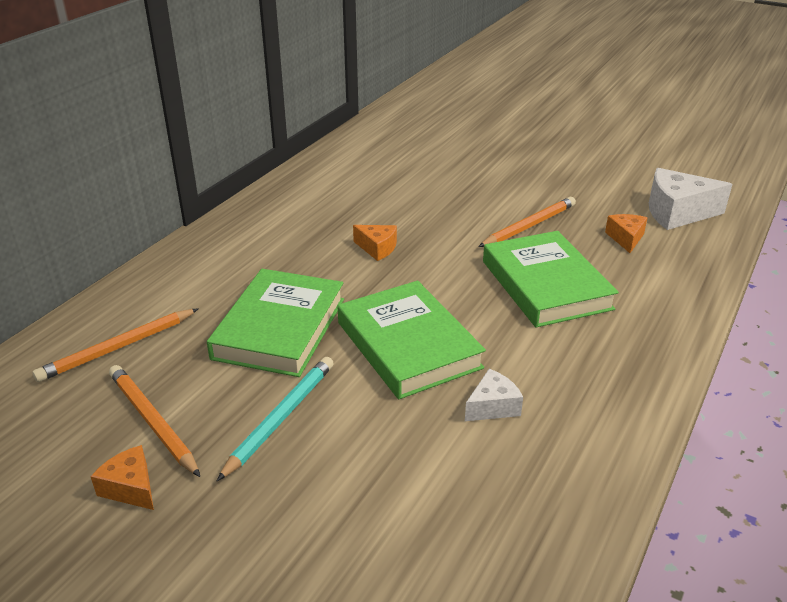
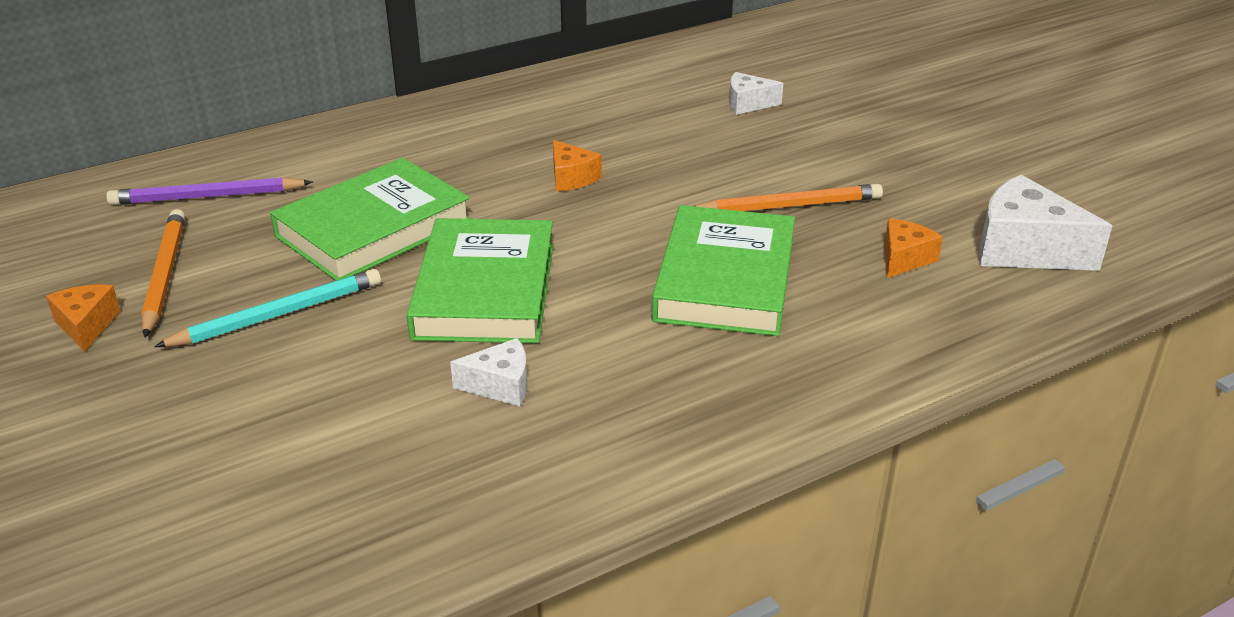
camera: 30 degrees right, 0 degrees up
(118, 348) = (207, 197): orange pencil -> purple pencil
(432, 167) = (748, 104): none -> white cheese

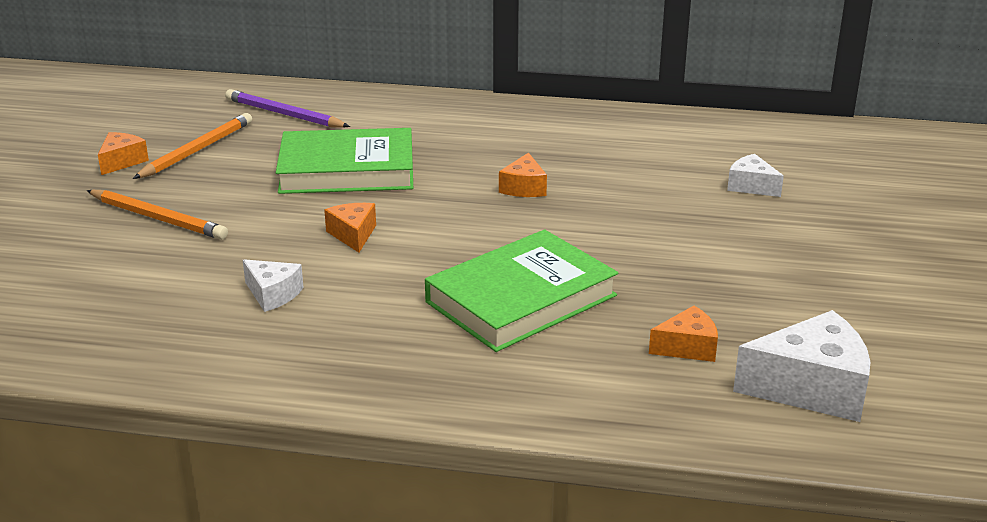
camera: 40 degrees right, 5 degrees down
(278, 314) = (219, 197): turquoise pencil -> none
(485, 290) = (353, 235): green book -> orange cheese
(789, 206) = (657, 271): orange pencil -> orange pencil (158, 218)
(1024, 249) = (811, 388): white cheese -> white cheese turned 105 degrees clockwise

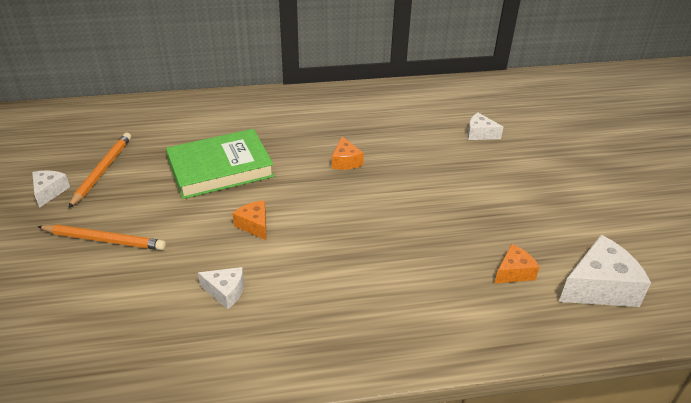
camera: 20 degrees left, 10 degrees up
(122, 161) = (49, 192): orange cheese -> white cheese
(284, 114) = (150, 127): purple pencil -> none
(521, 298) = (393, 256): green book -> none

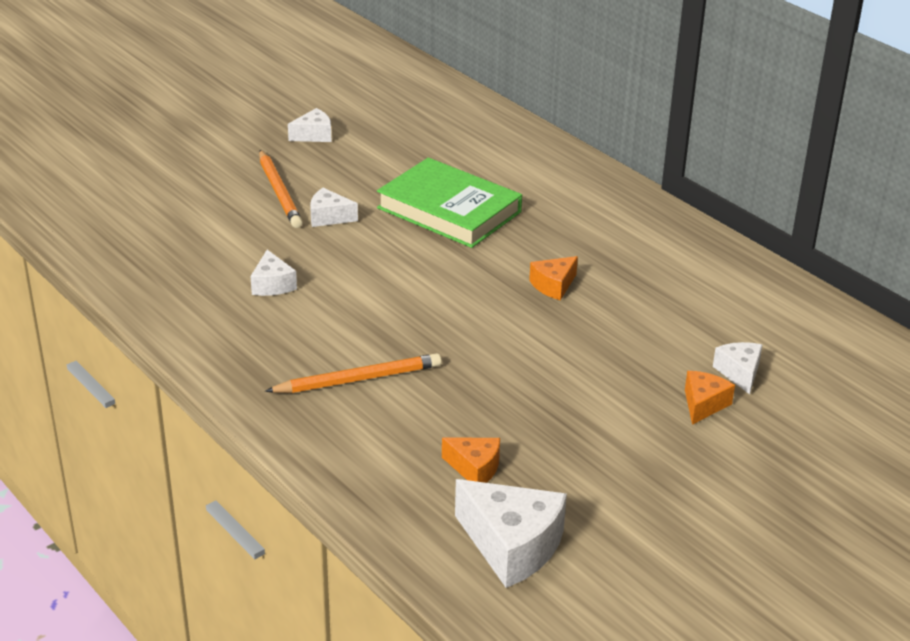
camera: 60 degrees right, 5 degrees down
(102, 170) = (372, 147): orange pencil -> orange pencil (358, 379)
(167, 227) = (329, 217): none -> white cheese
(254, 225) = (380, 265): orange cheese -> orange cheese (703, 404)

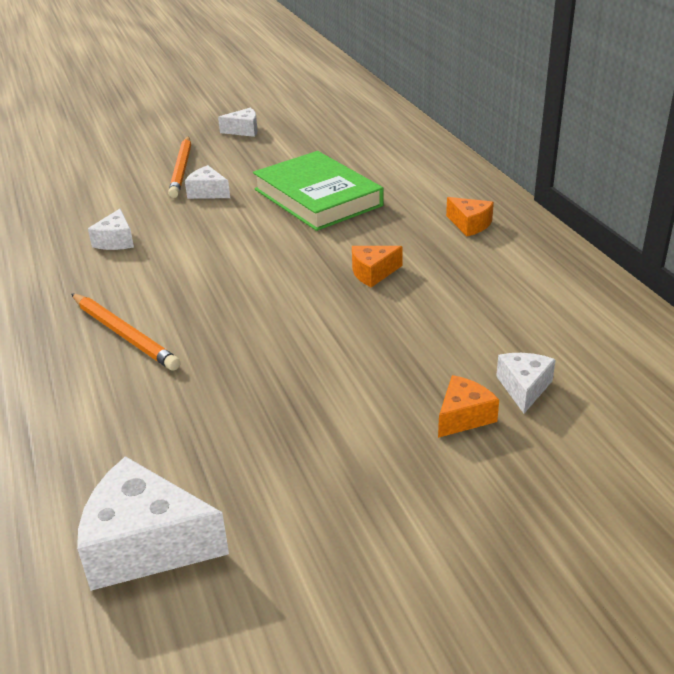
camera: 20 degrees right, 0 degrees up
(358, 379) = (124, 334): orange pencil -> orange pencil turned 45 degrees clockwise
(475, 468) = (169, 445): orange cheese -> orange cheese (470, 224)
(512, 546) = (146, 545): white cheese -> white cheese turned 135 degrees clockwise

